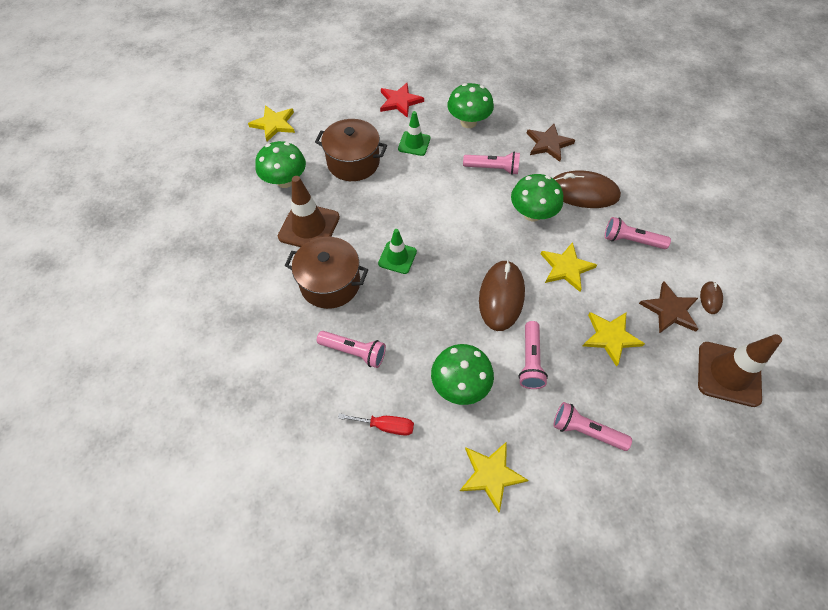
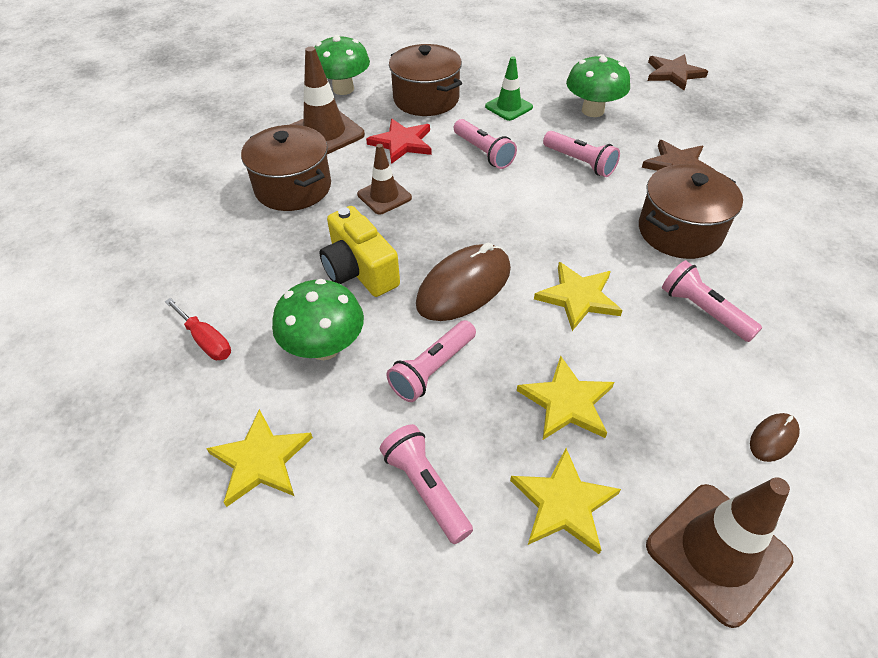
camera: 35 degrees right, 10 degrees down
(274, 124) = (381, 43): yellow star -> yellow star (563, 503)
(354, 352) = (250, 257): pink flashlight -> pink flashlight (483, 152)
(397, 257) = (384, 196): green traffic cone -> brown traffic cone
(400, 101) = (530, 67): red star -> red star (402, 143)
(432, 321) = (359, 270): none -> yellow camera
(532, 214) = (587, 224): green mushroom -> none
(583, 192) = (679, 231): brown mouse -> brown pot
(670, 310) = (690, 418): brown star -> brown star (673, 74)

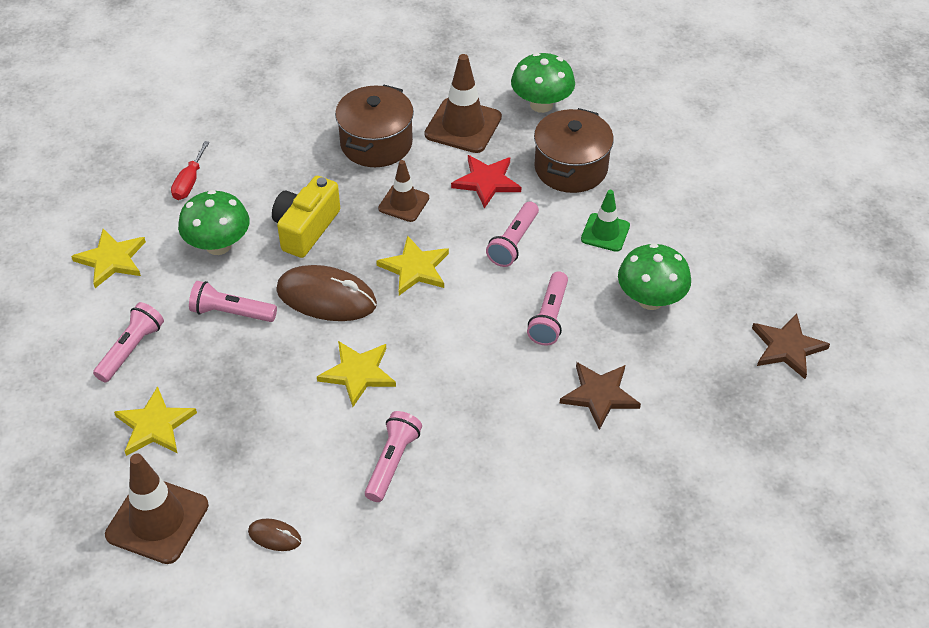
camera: 60 degrees right, 0 degrees up
(567, 402) = (242, 400): yellow star -> yellow star (415, 268)
(679, 231) = (492, 421): brown pot -> none

